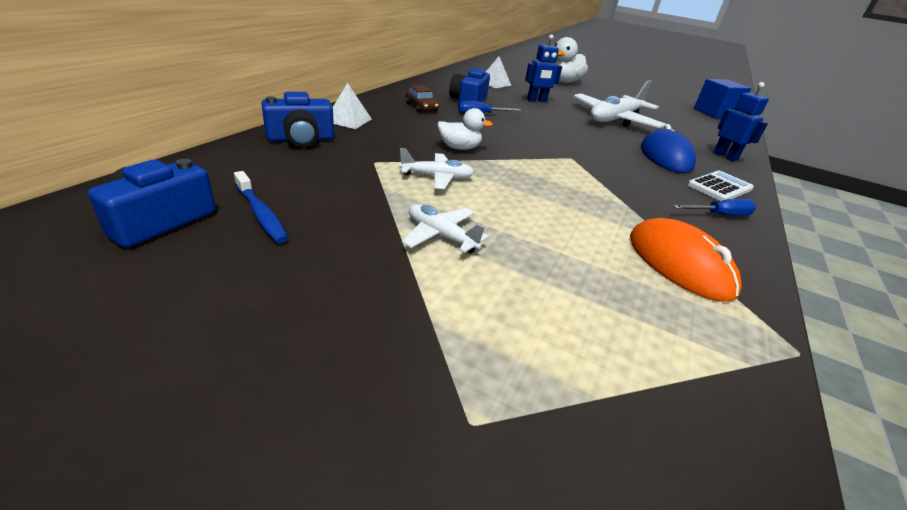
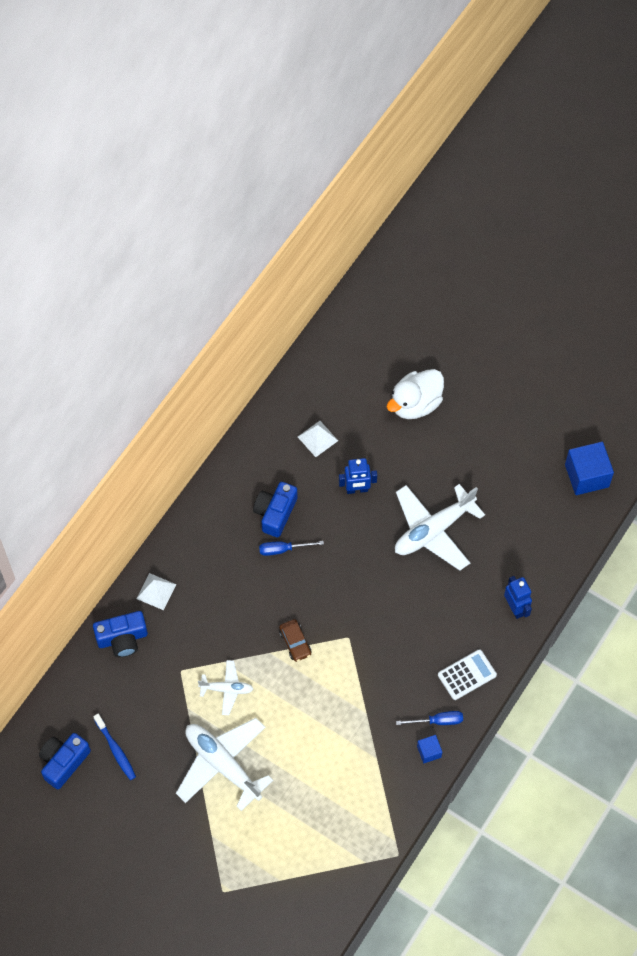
camera: 10 degrees right, 30 degrees up
(421, 107) = (224, 542): brown car -> brown car (295, 642)
(441, 235) = (222, 764): white plane -> white plane, size x1.90
(459, 148) = (250, 633): white duck -> none
(665, 157) = (446, 619): blue mouse -> none
(679, 264) = (370, 784): orange mouse -> none
(733, 238) = (429, 752): none -> blue cube

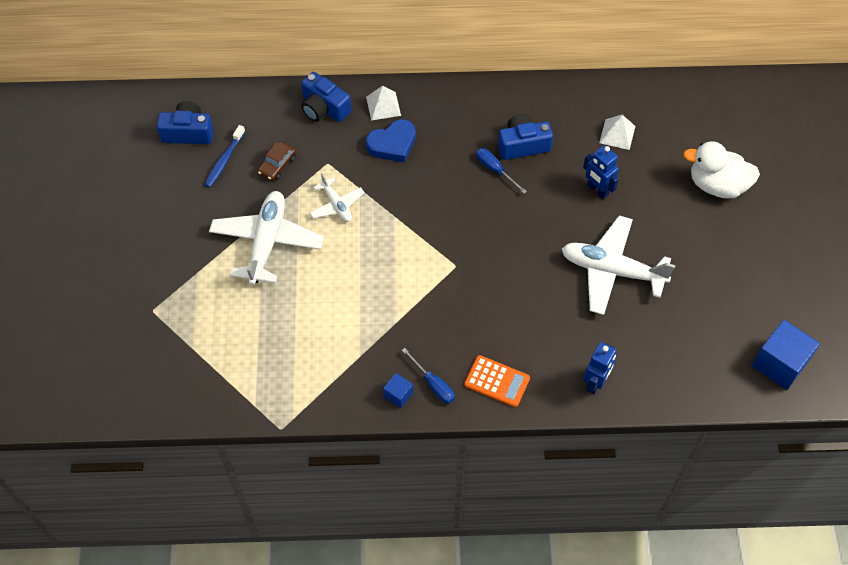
camera: 55 degrees right, 5 degrees down
(200, 609) = (392, 144): none -> blue heart
(295, 642) = (418, 229): brown car -> brown car (277, 165)
(467, 675) = (497, 381): white calculator -> orange calculator

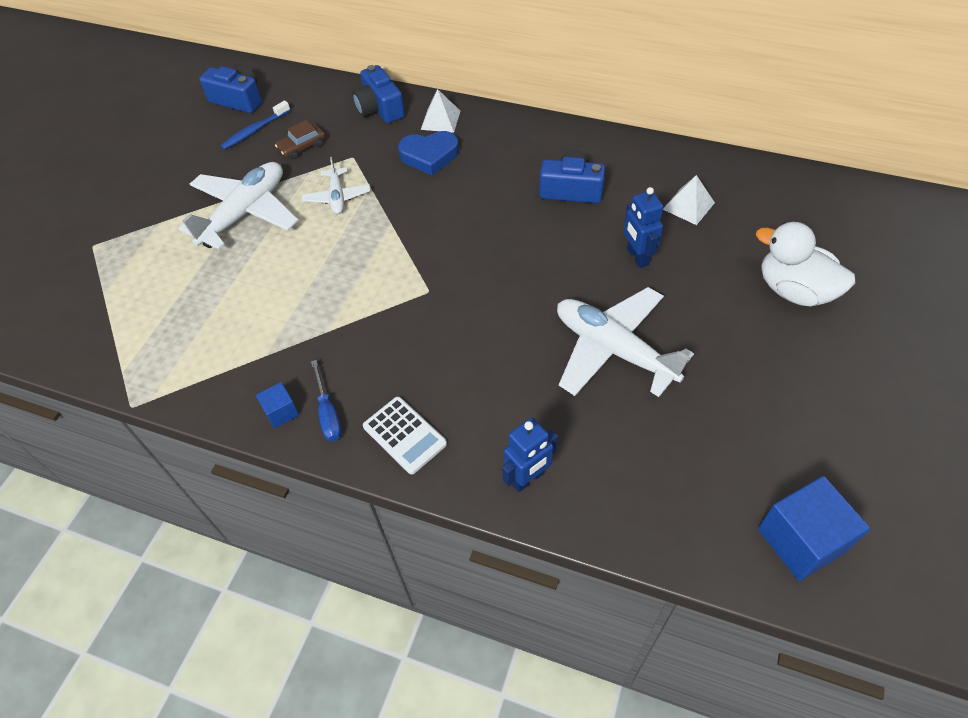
camera: 25 degrees right, 5 degrees down
(495, 170) = (527, 206): blue screwdriver -> none
(497, 381) = (404, 435): orange calculator -> white calculator

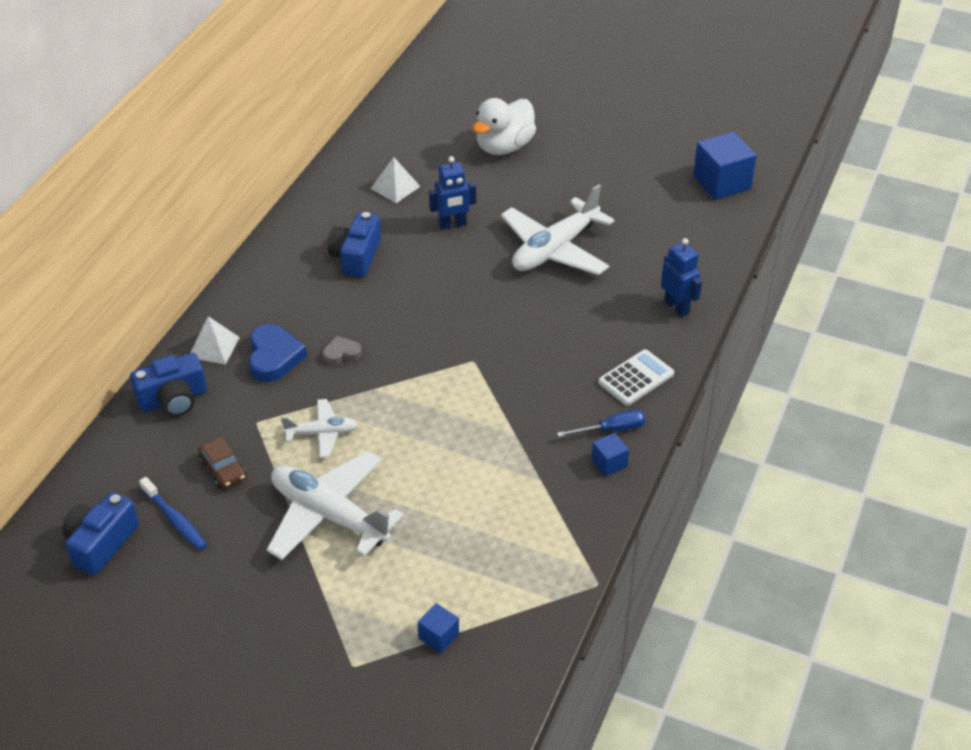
camera: 90 degrees left, 10 degrees down
(105, 294) = (438, 636): none -> blue cube
(435, 197) = (341, 353): none -> grey heart

